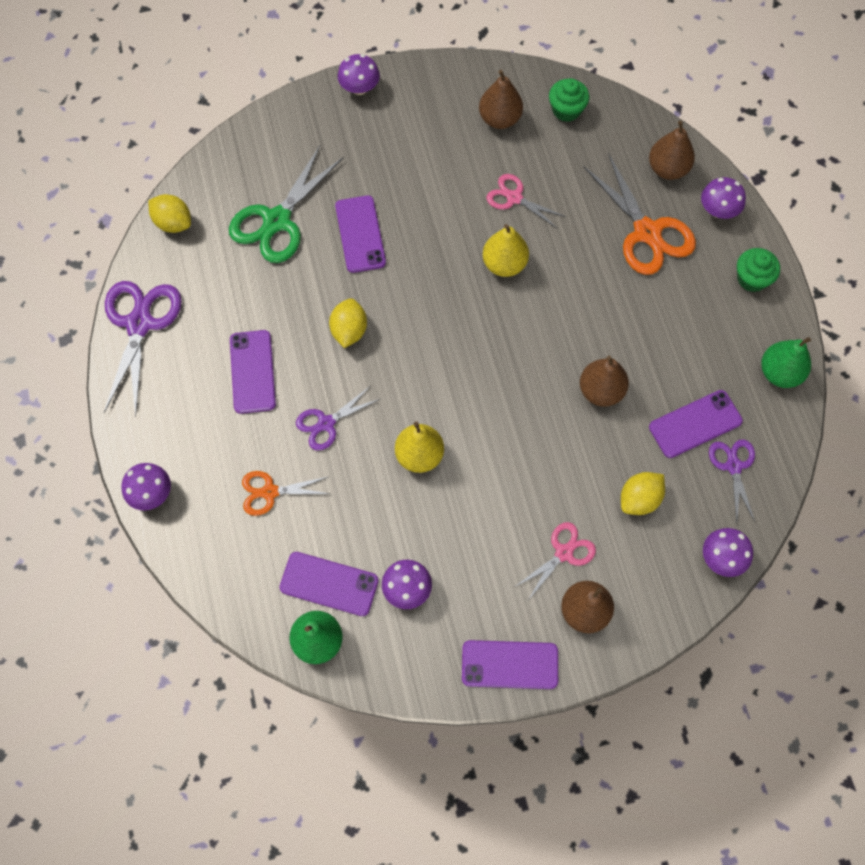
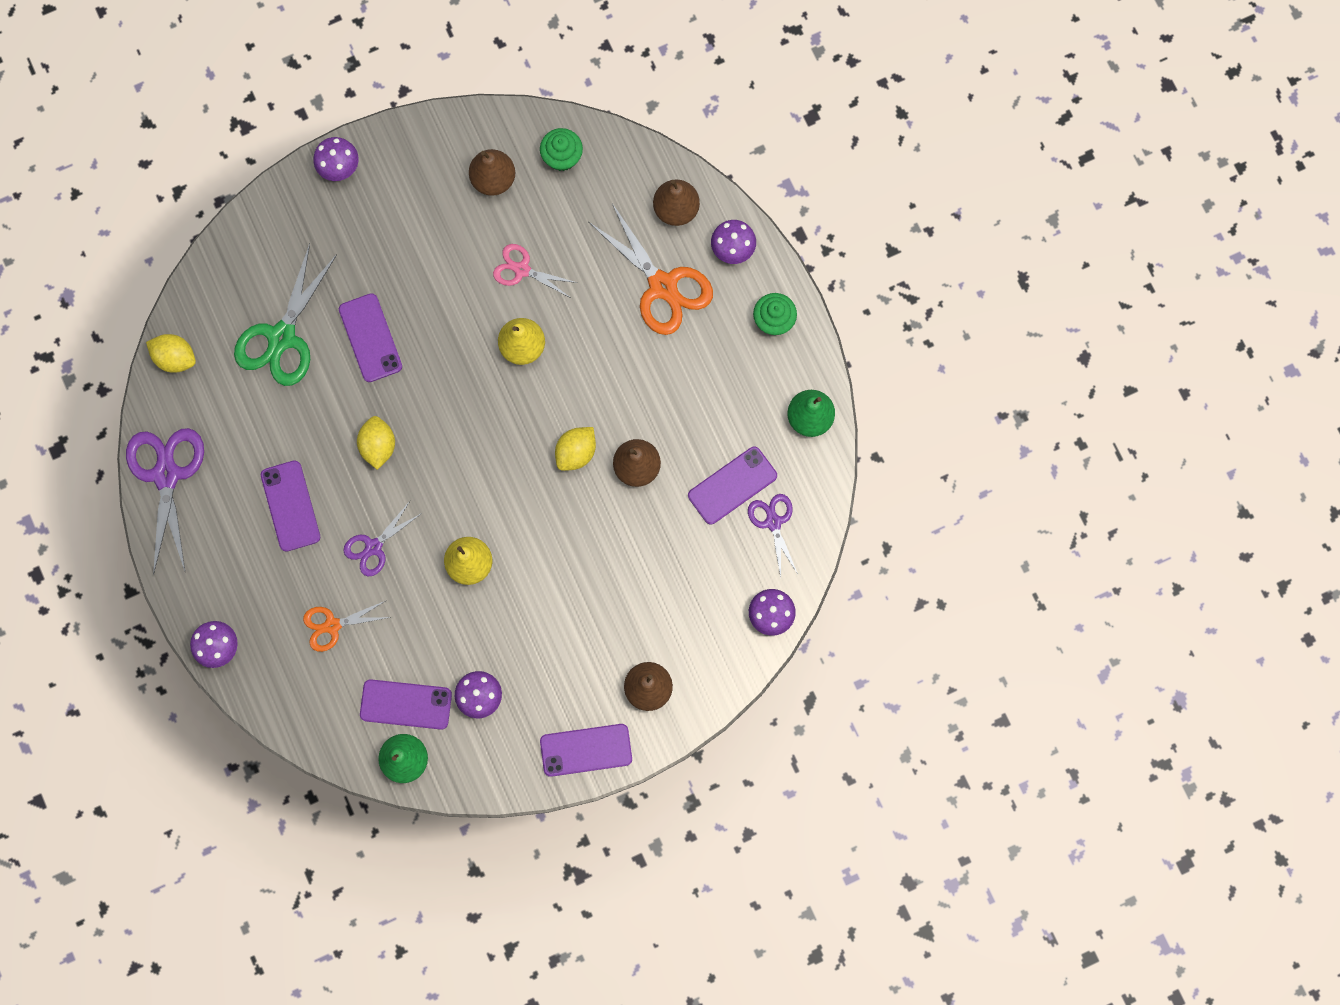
camera: 10 degrees left, 10 degrees up
(564, 553) = (622, 636): pink scissors -> none
(639, 499) = (687, 571): yellow lemon -> yellow lemon (576, 452)

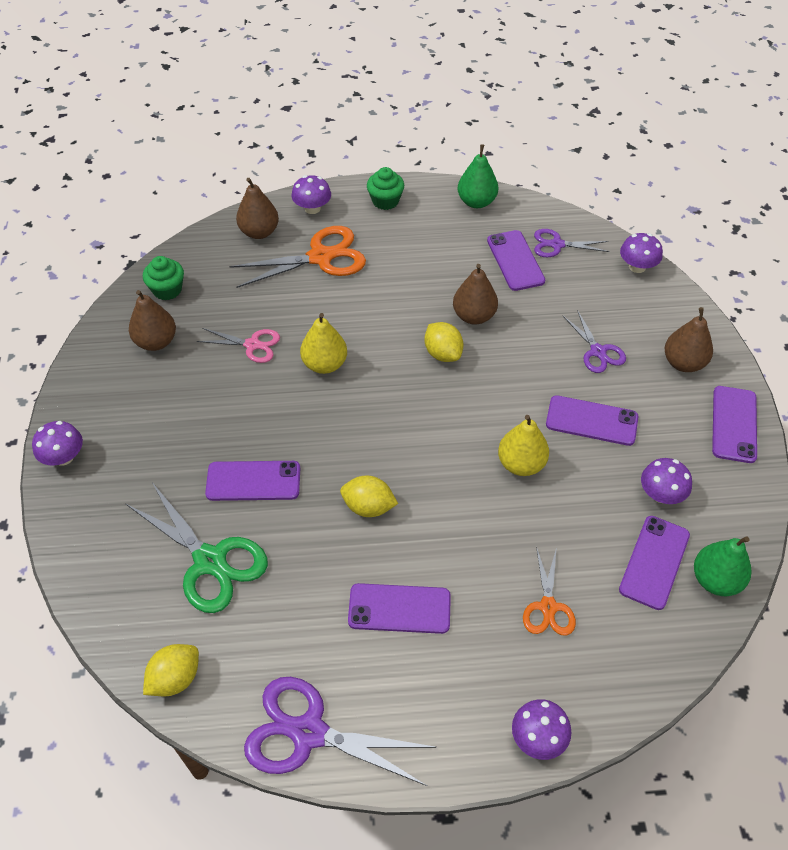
camera: 70 degrees left, 25 degrees down
(373, 547) = (474, 542): purple scissors -> purple scissors (598, 351)
(522, 269) = (252, 345): pink scissors -> pink scissors turned 120 degrees counterclockwise
(542, 615) = (591, 421): none -> purple phone

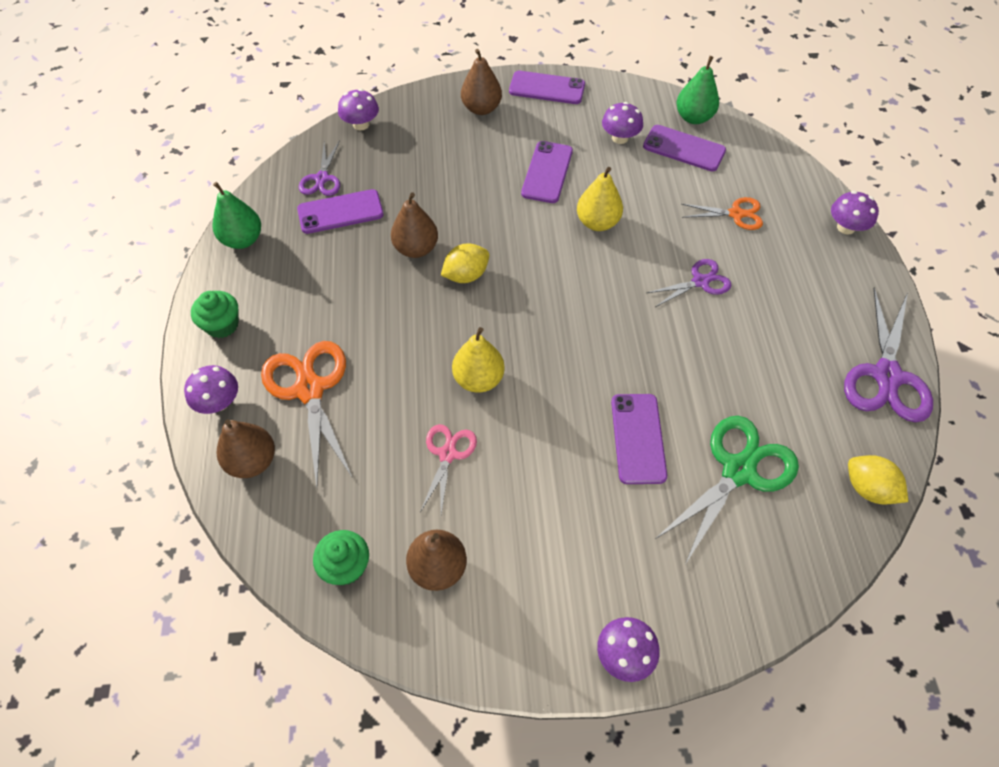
camera: 90 degrees left, 5 degrees up
(368, 507) = (657, 336): yellow lemon -> none
(399, 609) = (758, 312): purple phone -> none
(598, 351) = (467, 161): purple scissors -> purple scissors (700, 282)

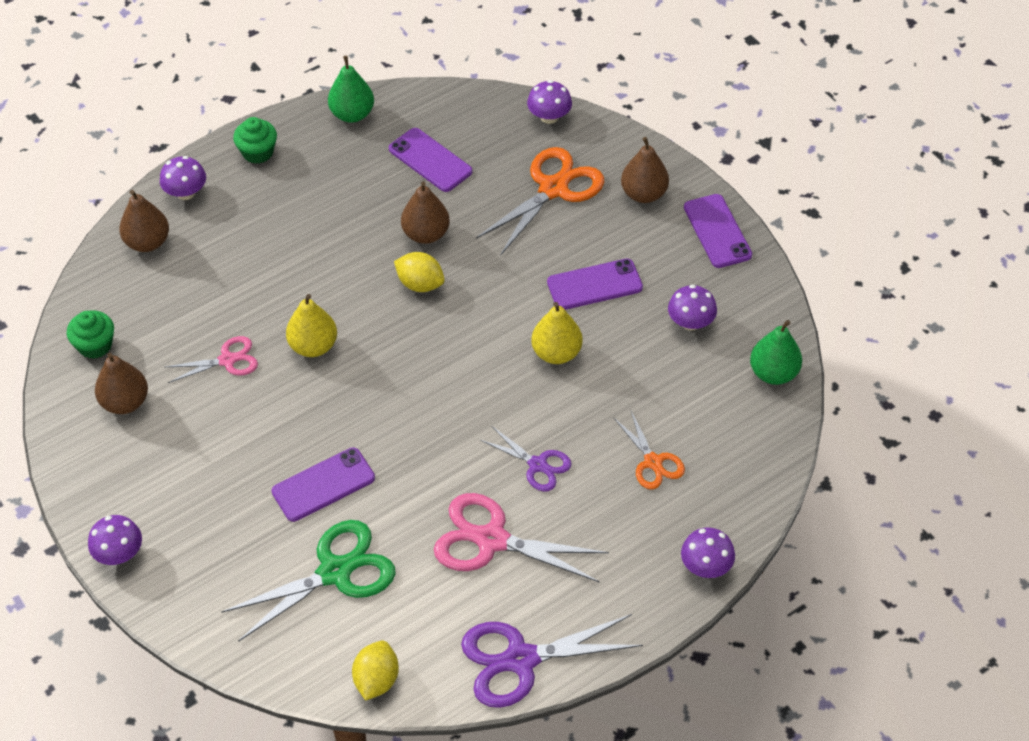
camera: 60 degrees right, 5 degrees down
(310, 389) = (232, 241): orange scissors -> orange scissors (553, 189)
(322, 178) = (460, 126): purple scissors -> none
(684, 148) = (717, 382): purple phone -> none
(738, 470) = (335, 572): green scissors -> green scissors turned 45 degrees counterclockwise
(759, 343) = (491, 540): none -> pink scissors

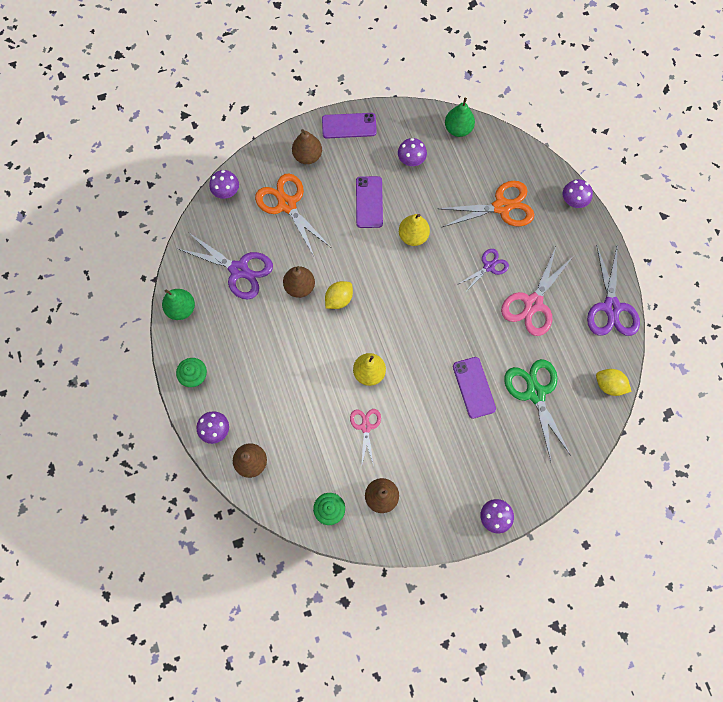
camera: 75 degrees left, 20 degrees up
(430, 160) = (239, 270): purple phone -> purple scissors
(653, 462) = (501, 207): orange scissors -> orange scissors, size x1.74

